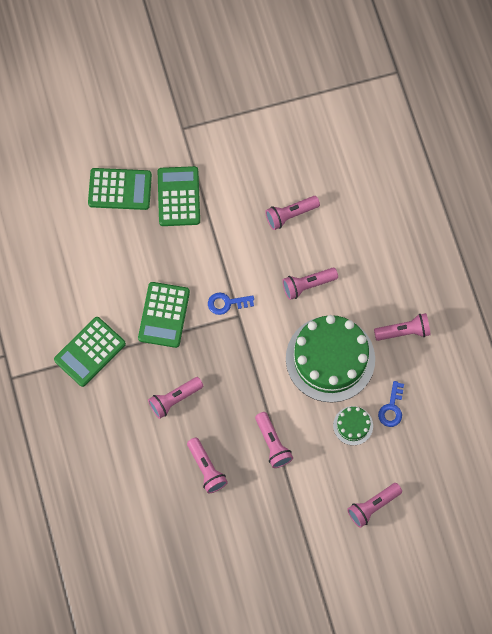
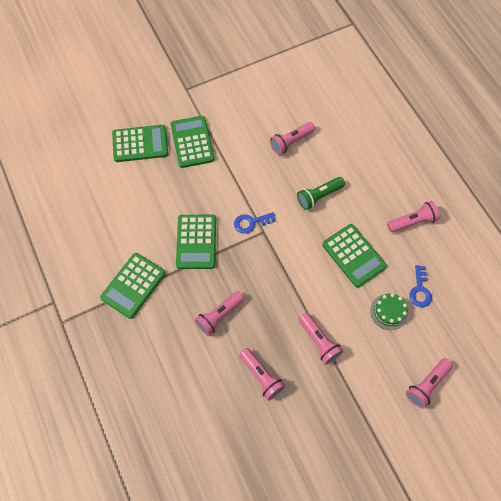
camera: 10 degrees left, 5 degrees down
(307, 285) = (319, 196): pink flashlight -> green flashlight
(330, 359) = (353, 255): green cake -> green calculator

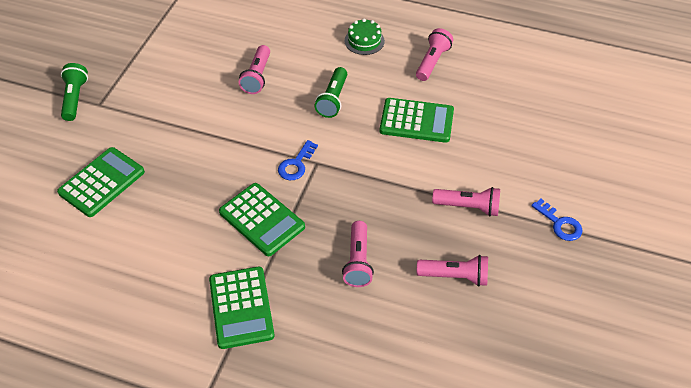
camera: 45 degrees left, 15 degrees down
(178, 74) = (75, 98): none -> green flashlight
(192, 142) = (158, 142): green calculator -> none
(389, 312) = (494, 139): green cake -> green cake (364, 41)
(420, 290) = (498, 104): blue key -> blue key (559, 223)
(427, 385) = (587, 166): pink flashlight -> none

